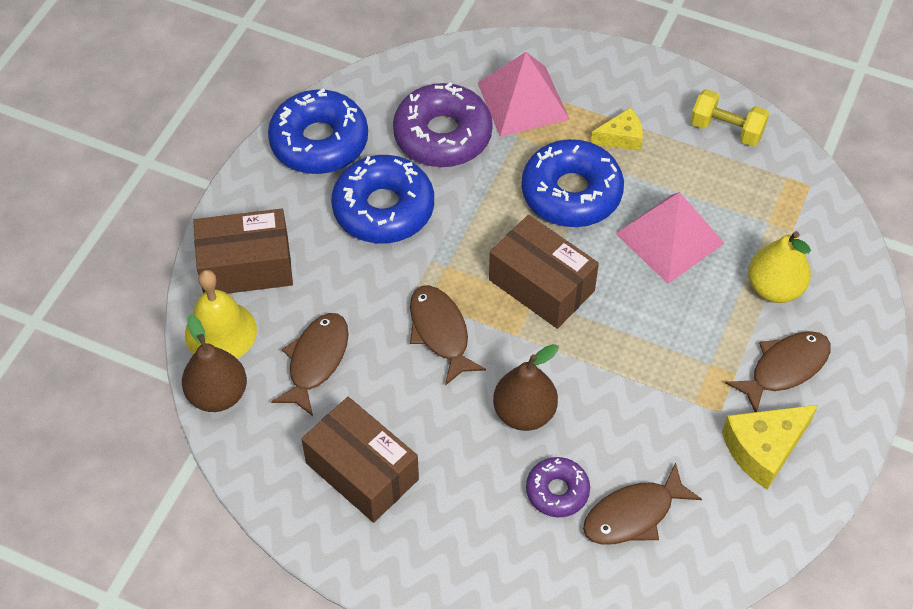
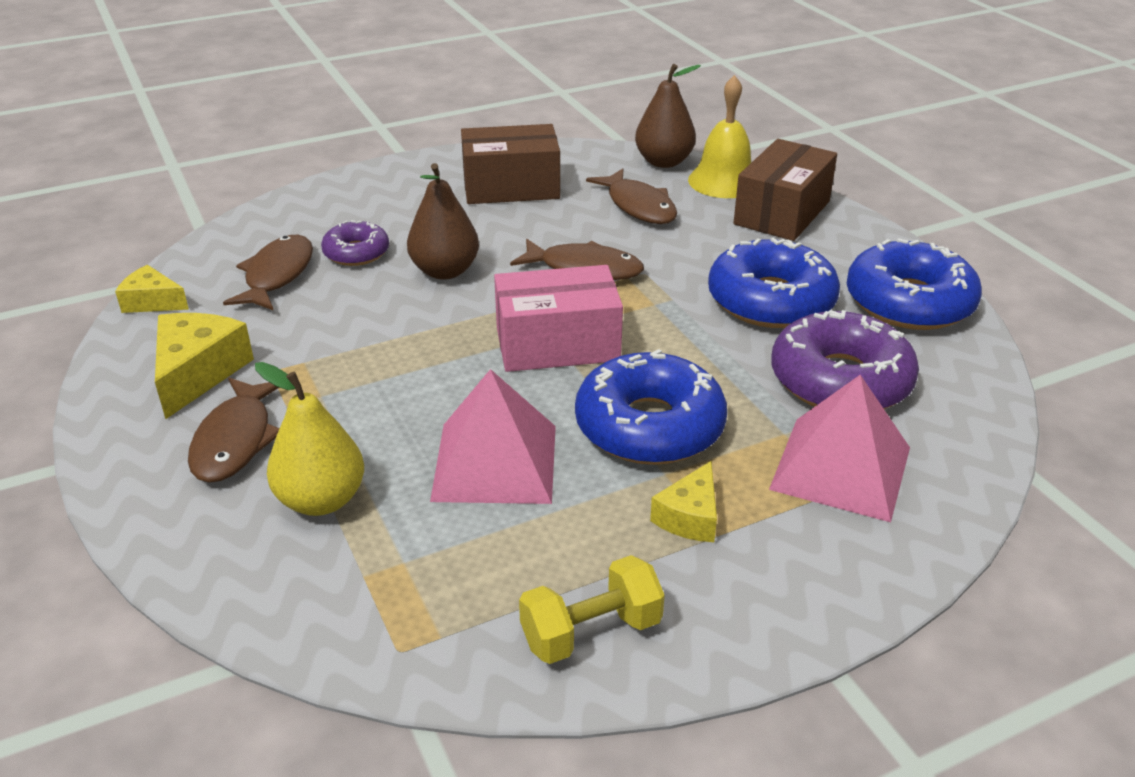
camera: 130 degrees right, 20 degrees down
(541, 285) = (557, 344): brown box -> pink box
(740, 560) = (152, 302): none -> yellow cheese

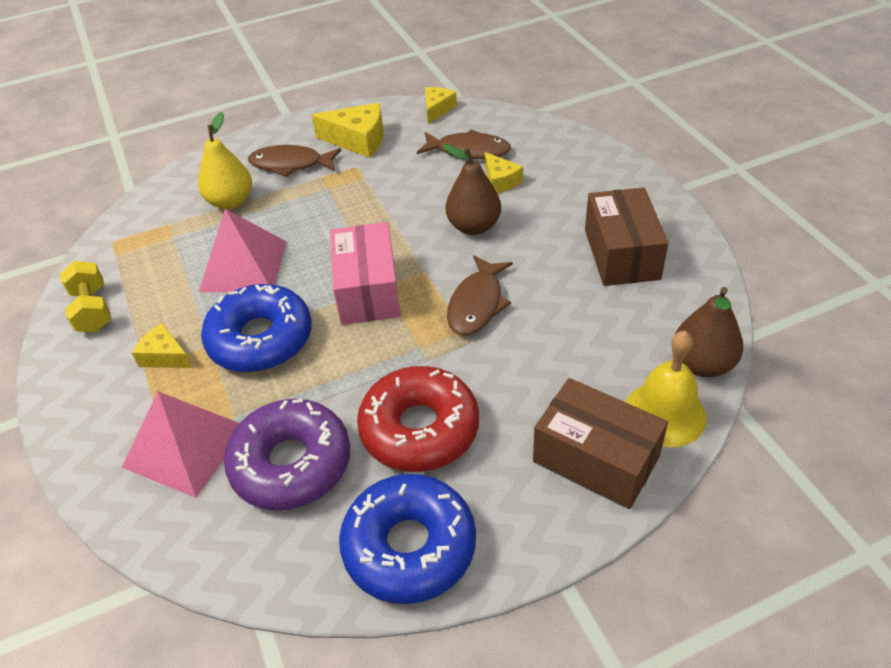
camera: 95 degrees right, 10 degrees up
(356, 253) = (500, 181): purple donut -> yellow cheese
(638, 206) = (595, 341): brown fish -> none
(771, 301) = (419, 429): blue donut -> red donut

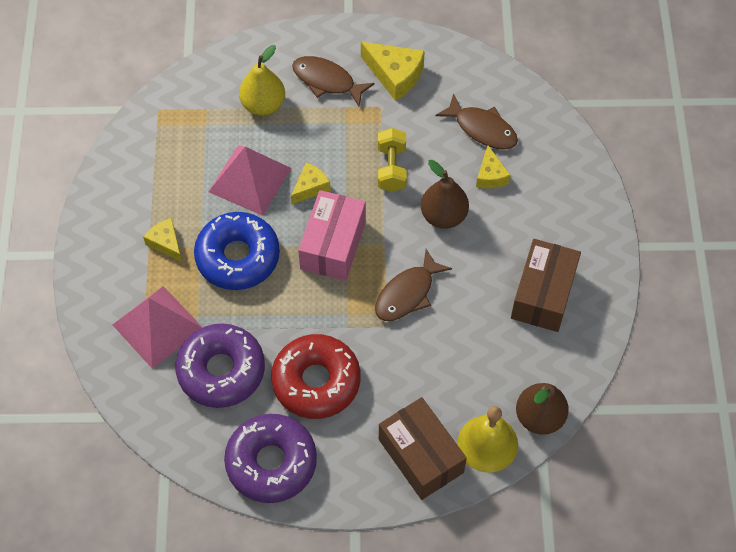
camera: 20 degrees right, 15 degrees up
(92, 310) = (126, 176): yellow dumbbell -> yellow dumbbell (391, 168)
(409, 546) = (271, 462): blue donut -> purple donut
(437, 109) = (480, 65): yellow cheese -> yellow cheese (310, 187)

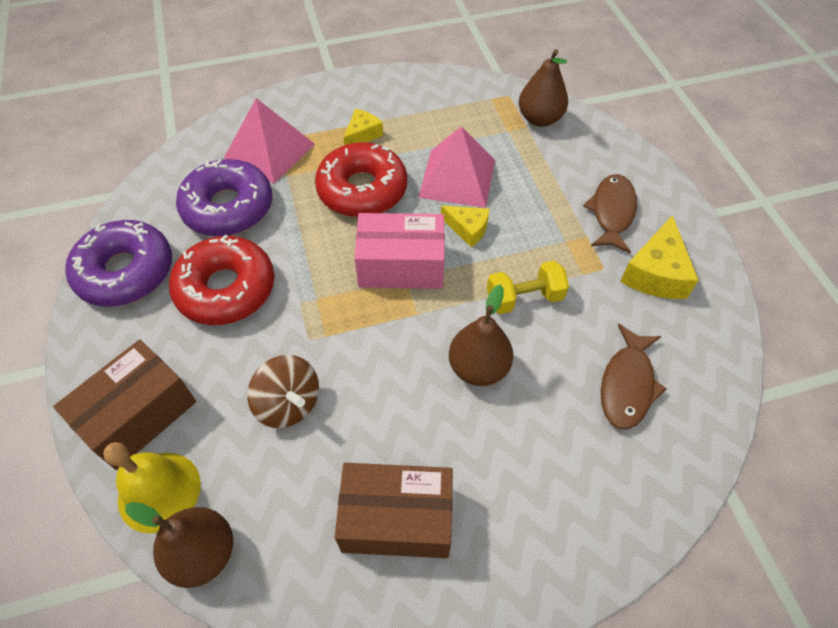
camera: 75 degrees right, 5 degrees down
(200, 95) = (539, 119): none -> brown pear
(238, 257) = (362, 190): blue donut -> red donut
(263, 105) = (553, 167): yellow pear -> none
(407, 293) = (357, 352): brown fish -> none
(439, 348) = (288, 403): none -> brown spinning top
(490, 175) = (560, 410): yellow cheese -> none

